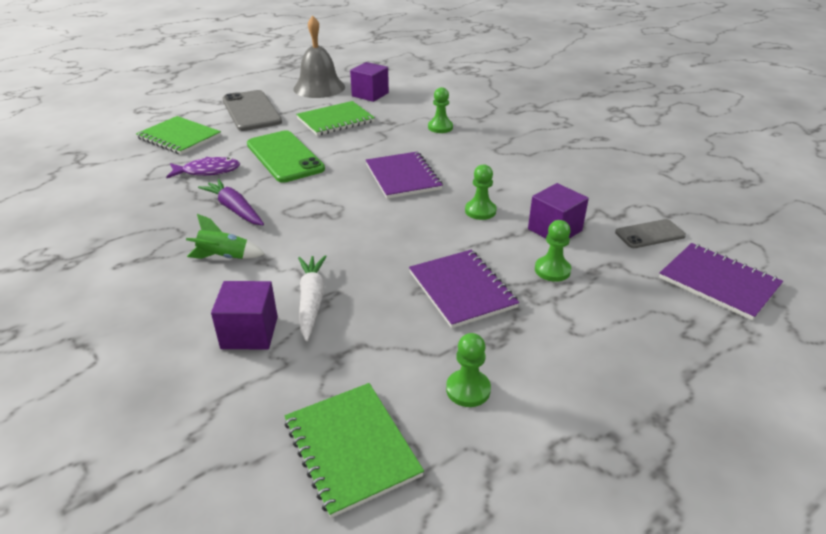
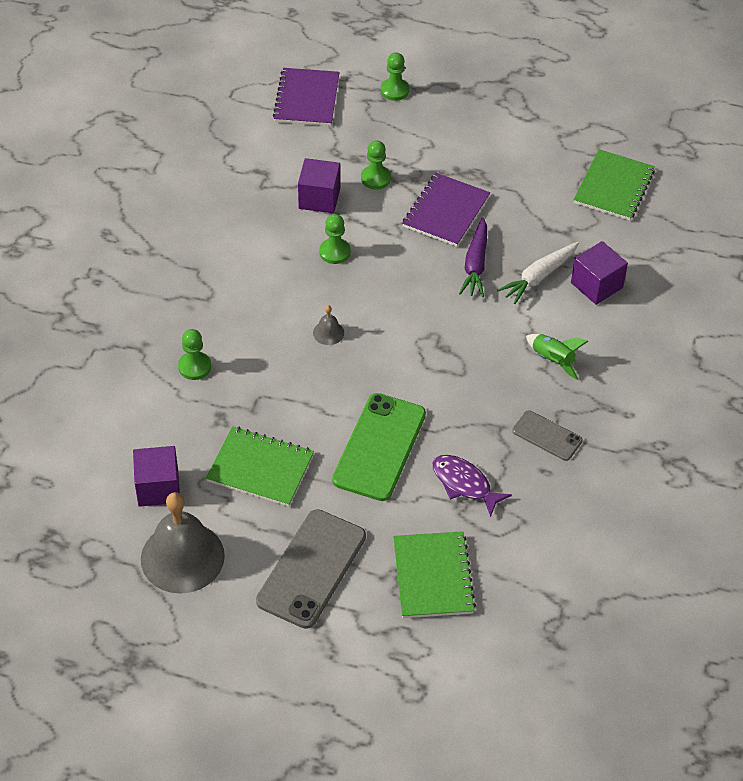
camera: 130 degrees left, 15 degrees up
(235, 209) = (495, 408): purple carrot -> purple carrot (475, 264)
(402, 177) = (328, 333): purple notebook -> grey bell
(468, 389) = (528, 165): green pawn -> green pawn (394, 90)
(649, 234) = (273, 147): grey phone -> grey phone (547, 436)

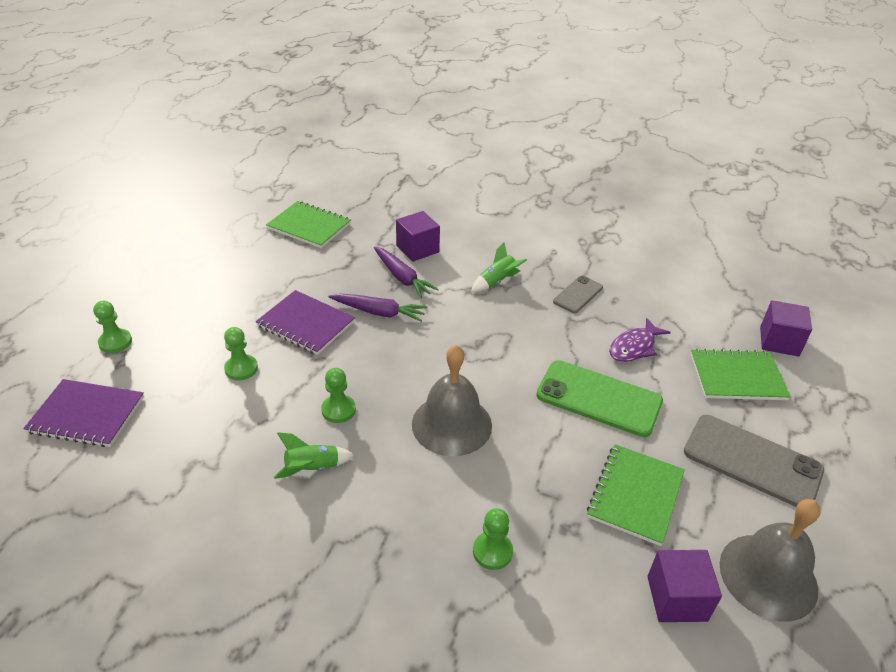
camera: 85 degrees left, 10 degrees down
(267, 245) = (312, 468): none -> green rocket
(319, 198) = (254, 416): purple cube -> purple cube (779, 341)
(328, 333) = (451, 424): grey bell -> grey bell, size x2.41
(539, 277) = (402, 278): white carrot -> purple carrot

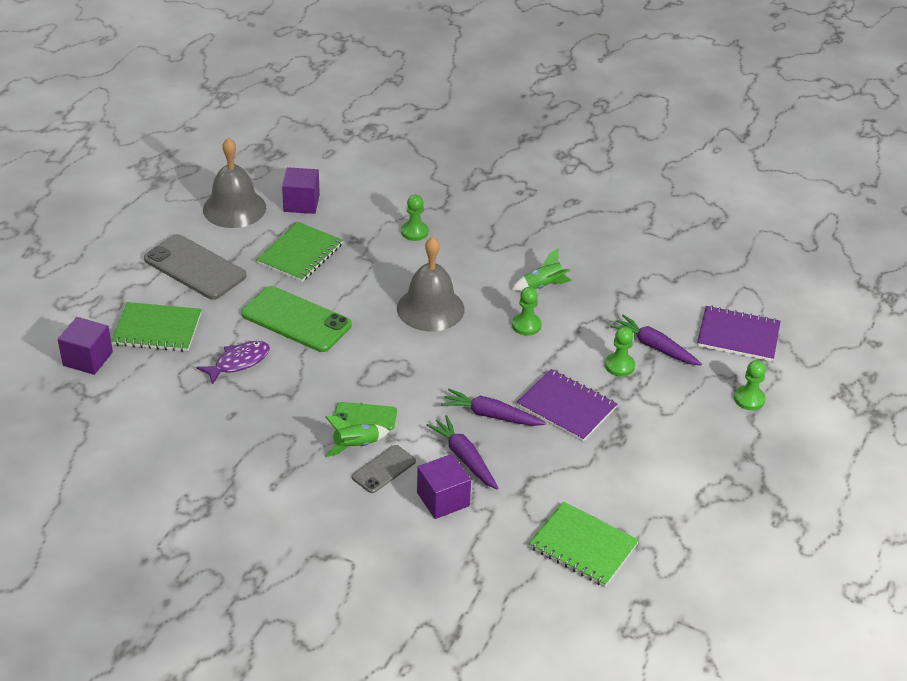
camera: 175 degrees left, 0 degrees up
(194, 393) = (655, 347): none -> purple carrot
(495, 305) = (365, 416): none -> green phone
(578, 294) = (269, 424): grey phone -> grey phone (384, 469)

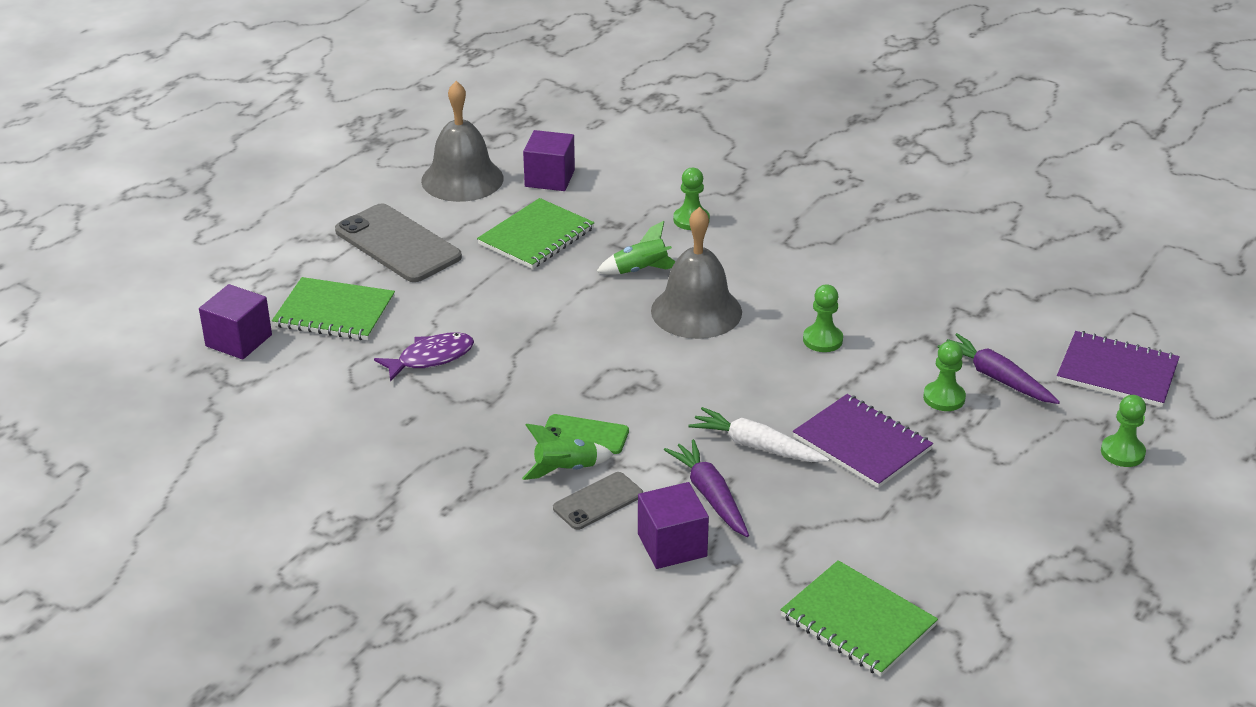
camera: 10 degrees right, 5 degrees down
(296, 320) = (516, 313): green phone -> none
(491, 415) = (756, 446): purple carrot -> white carrot
(543, 286) = (853, 294): green rocket -> green rocket (640, 270)

